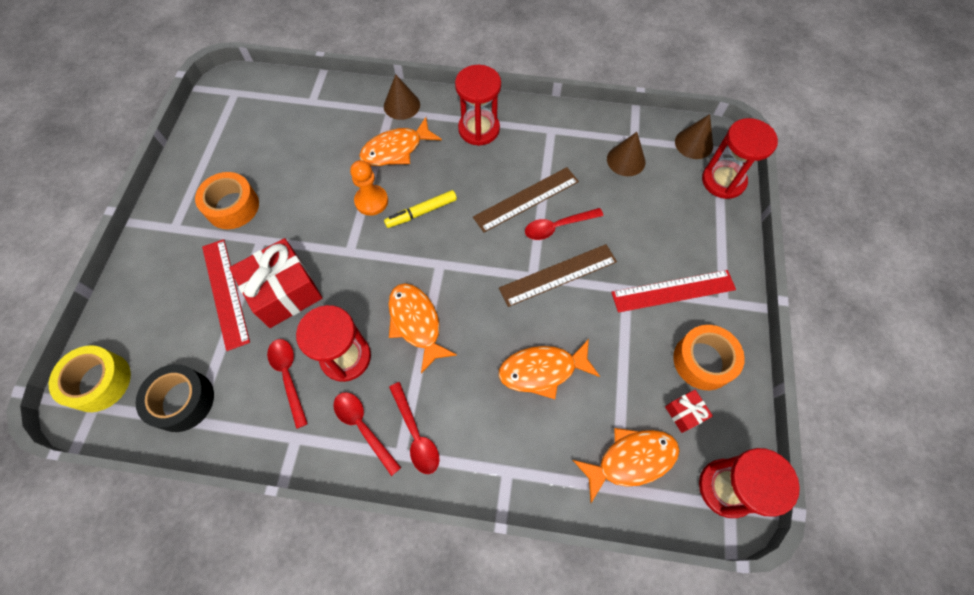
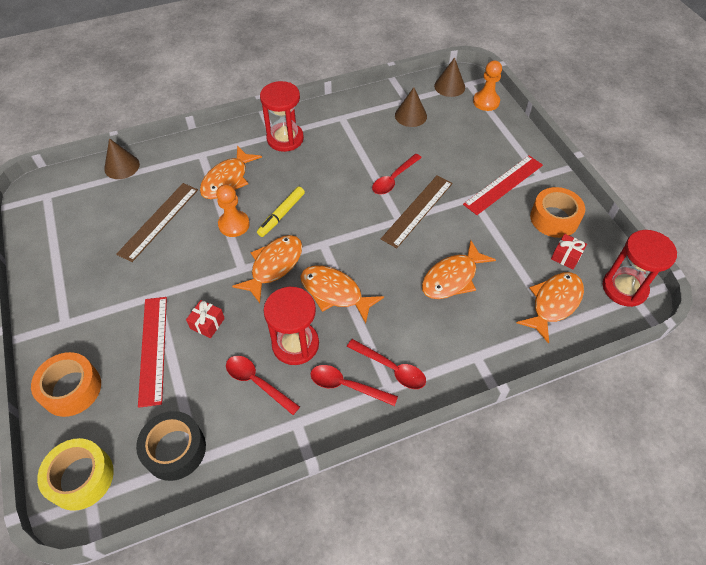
camera: 30 degrees left, 10 degrees down
(225, 293) = (153, 349): red ruler -> red ruler turned 45 degrees clockwise
(232, 206) = (110, 282): orange tape -> orange tape (71, 389)
(284, 292) = (207, 323): red gift -> red gift, size x0.46
(379, 264) = (274, 266): none -> orange fish
(401, 105) = (208, 147): brown cone -> brown cone (122, 166)
(526, 199) = (357, 171): brown ruler -> brown ruler (159, 221)
(723, 181) = (486, 102): red hourglass -> orange pawn

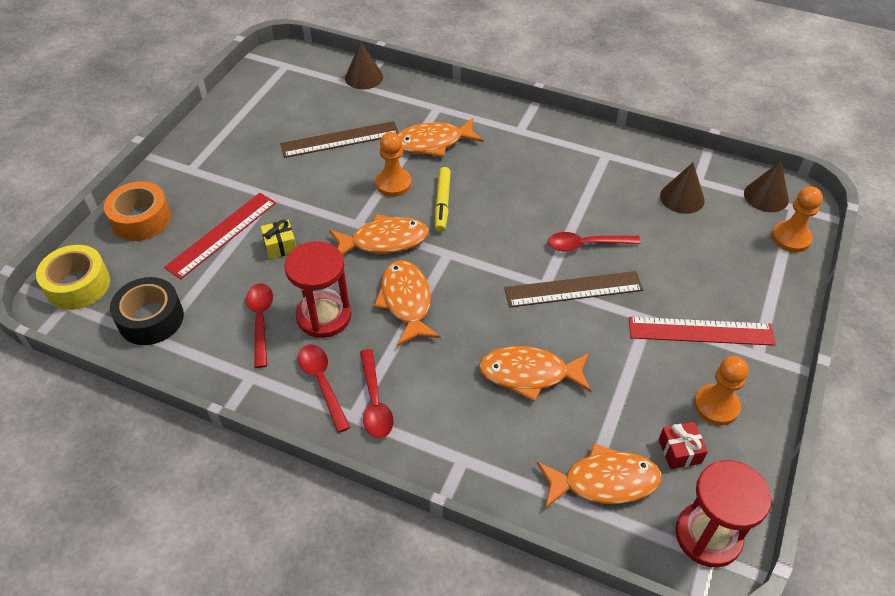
camera: 45 degrees right, 5 degrees down
(207, 323) = (280, 246): red gift -> yellow gift
(281, 215) = (442, 203): yellow marker -> yellow marker turned 75 degrees counterclockwise
(285, 139) = (526, 140): red hourglass -> none
(554, 218) = (716, 406): orange tape -> orange pawn

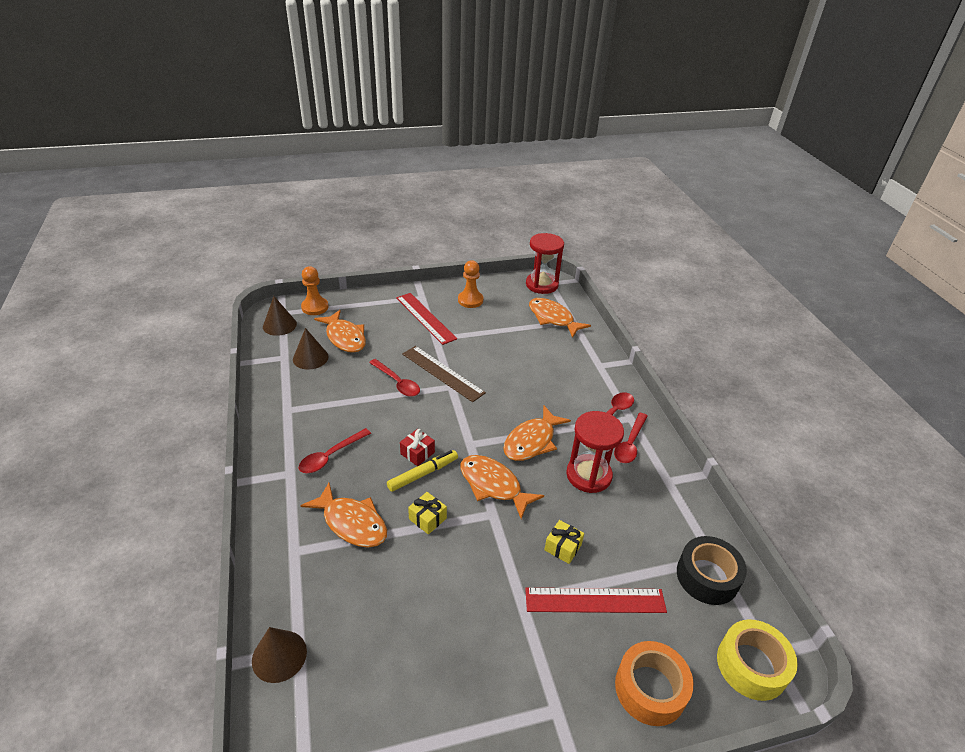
camera: 130 degrees left, 10 degrees down
(261, 320) = (630, 507): red spoon -> red spoon (330, 456)
(340, 140) = (403, 600): brown ruler -> none
(393, 183) = (427, 519): orange pawn -> yellow gift
(529, 374) = (523, 365): orange fish -> orange fish (345, 337)
(679, 451) = (509, 303): red gift -> red gift (417, 453)

